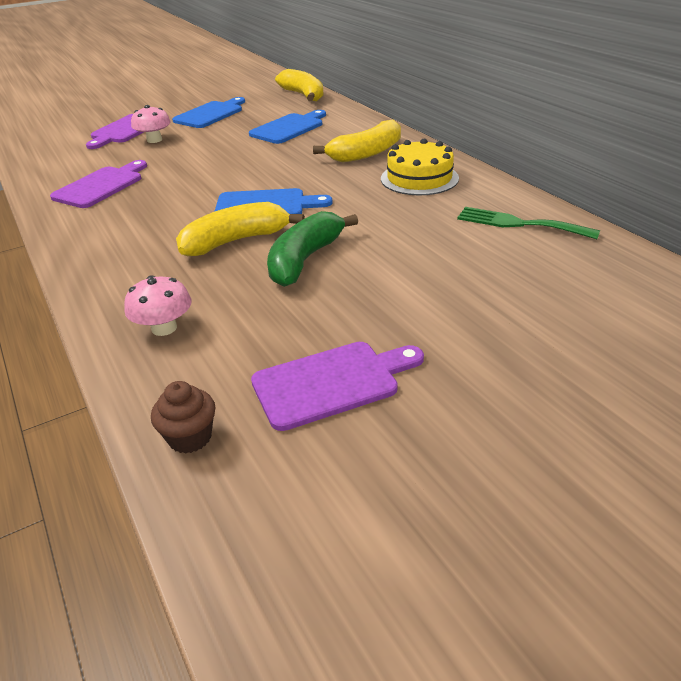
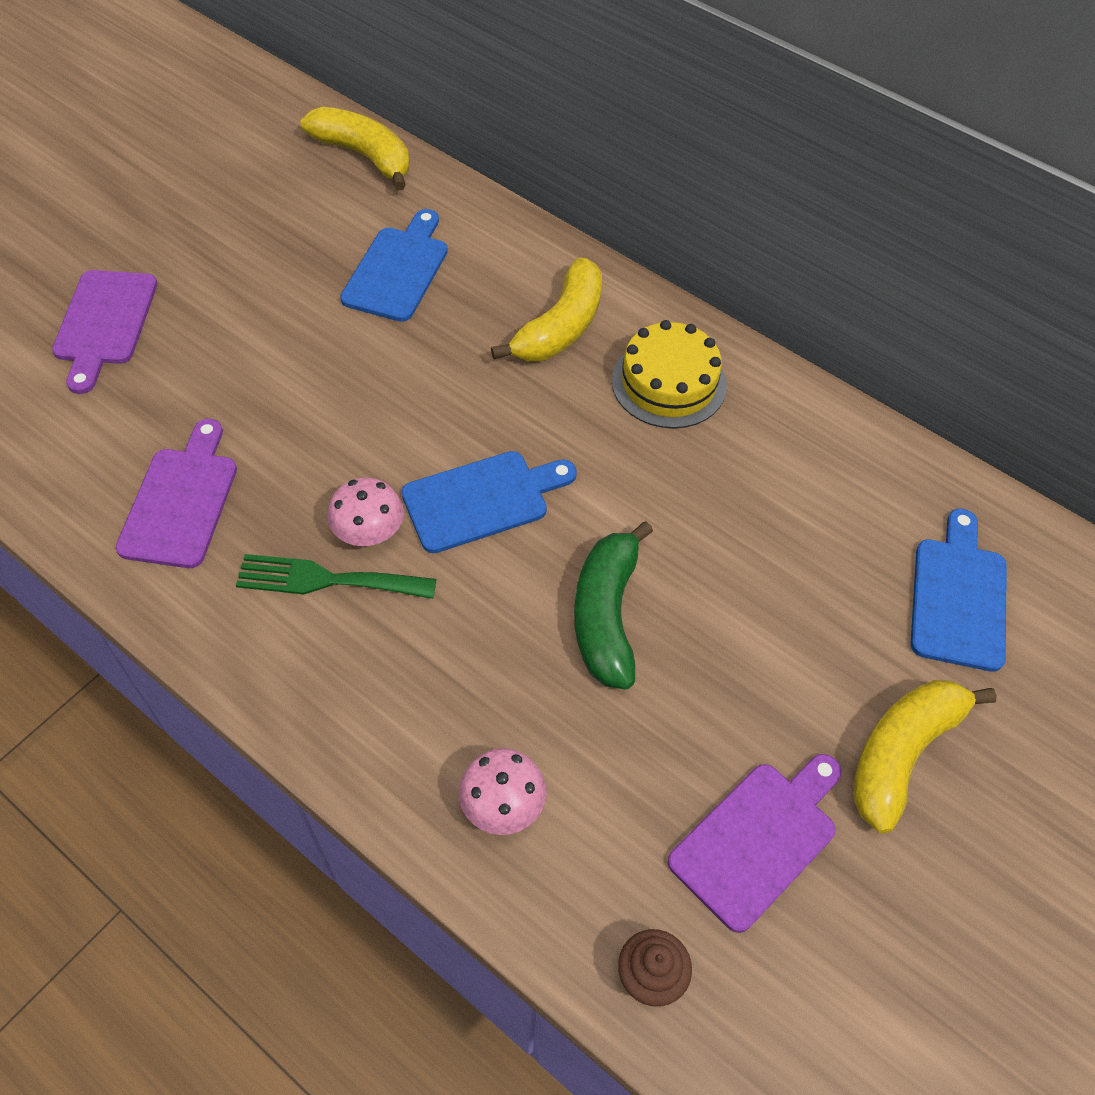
camera: 25 degrees left, 20 degrees up
(154, 140) = (182, 345): pink mushroom -> pink mushroom (369, 532)
(211, 114) = (232, 244): blue cutting board -> blue cutting board (959, 597)
(235, 241) = (487, 596): yellow banana -> yellow banana (901, 753)
(519, 224) = (842, 469): green fork -> green fork (327, 580)

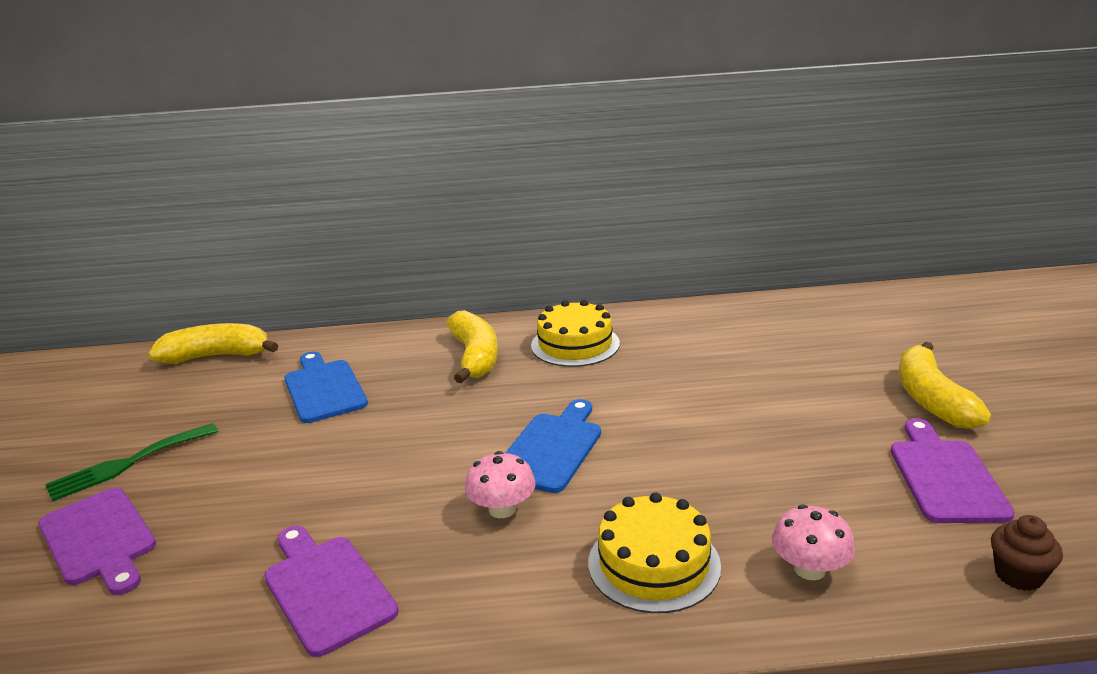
camera: 40 degrees left, 30 degrees down
(327, 580) = (512, 551): green fork -> green fork (127, 464)
(403, 687) = (654, 564): none -> yellow cake
(606, 615) = (709, 448): green banana -> none
(959, 597) = (845, 335): blue cutting board -> none

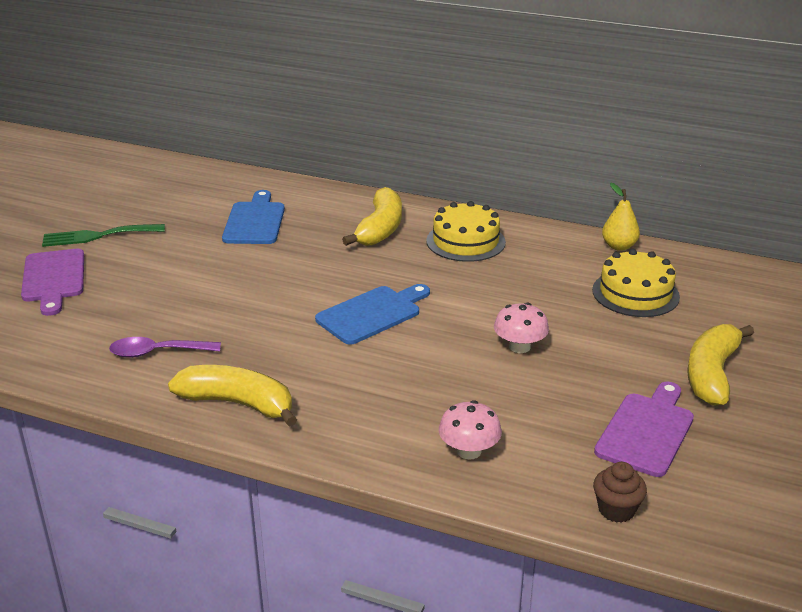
camera: 25 degrees right, 5 degrees up
(217, 356) = (203, 175): yellow banana -> yellow banana (238, 403)
(326, 589) = (157, 352): purple cutting board -> purple spoon
(502, 509) = (302, 342): pink mushroom -> pink mushroom (519, 347)
(654, 564) = (367, 410): yellow cake -> yellow cake (635, 293)
(721, 308) = (619, 246): none -> yellow pear

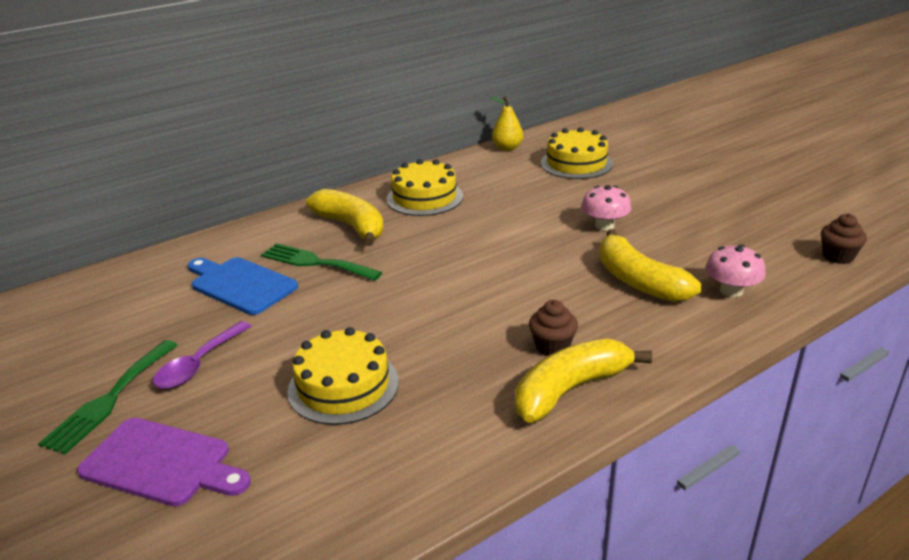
camera: 55 degrees left, 0 degrees up
(157, 352) = (424, 419): purple spoon -> purple spoon (198, 364)
(170, 308) = (343, 386): none -> yellow cake
(289, 378) = (552, 347): none -> brown cupcake
(312, 236) = (315, 262): none -> green fork
(372, 314) = (488, 272): blue cutting board -> none
(647, 431) = (751, 216): purple cutting board -> none
(711, 374) = (699, 174): yellow banana -> yellow banana (638, 281)

